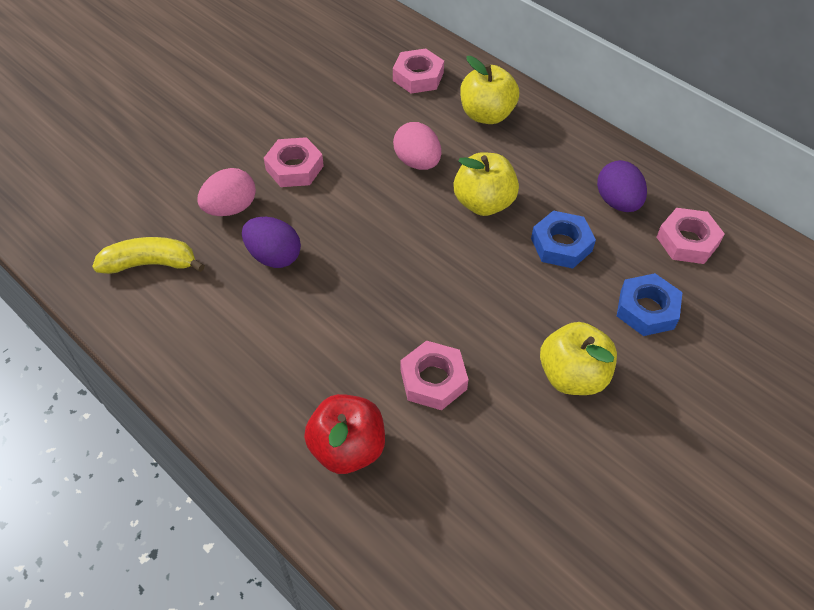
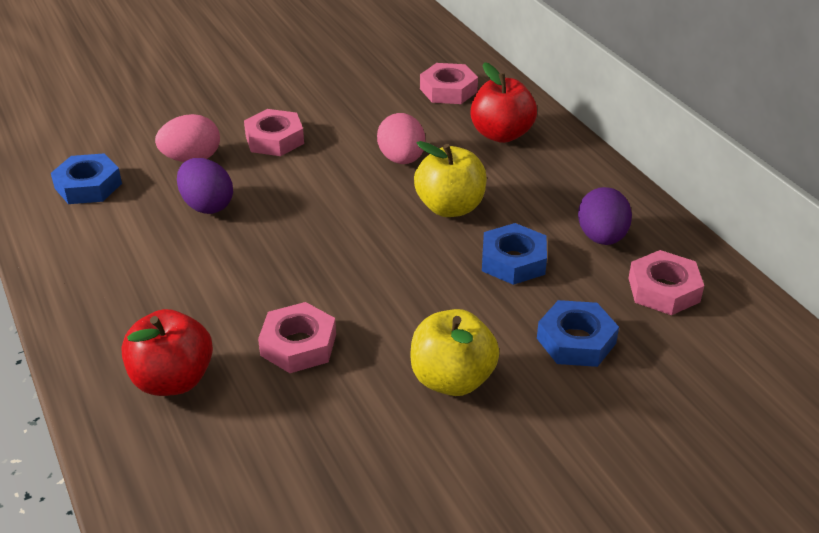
camera: 20 degrees right, 15 degrees down
(150, 264) = (88, 186): yellow banana -> blue nut
(486, 115) = (501, 134): yellow apple -> red apple

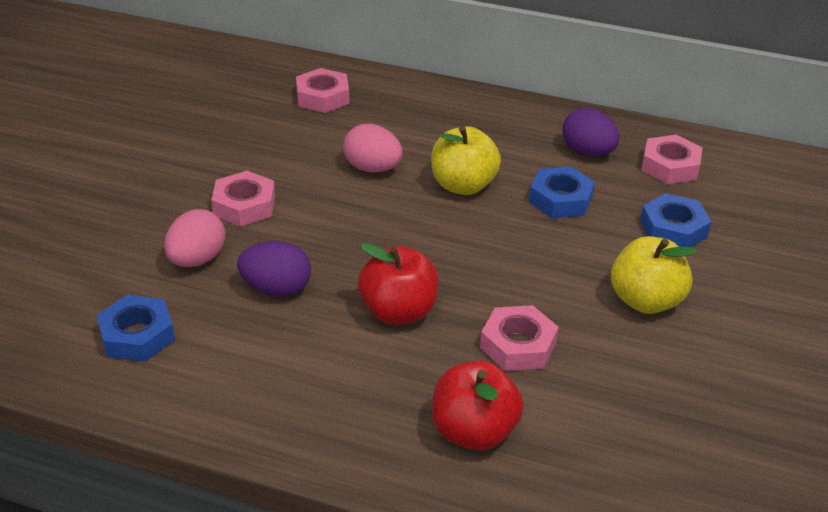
camera: 45 degrees left, 0 degrees up
(501, 134) = (414, 113): red apple -> red apple (398, 312)

